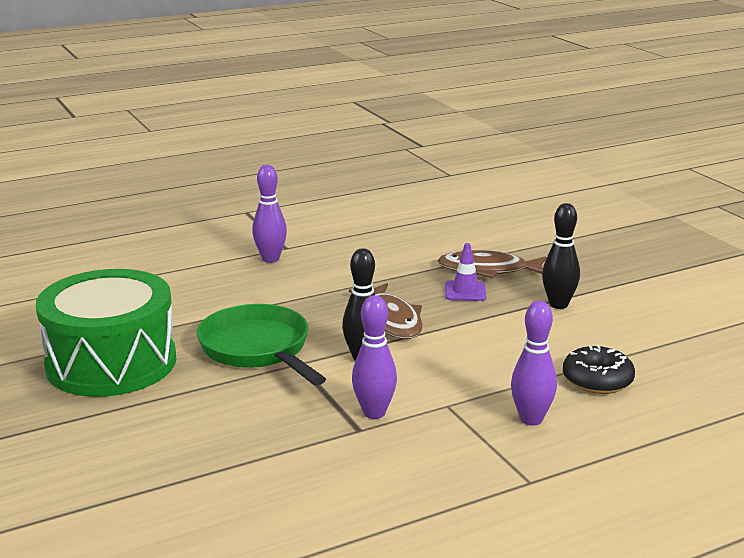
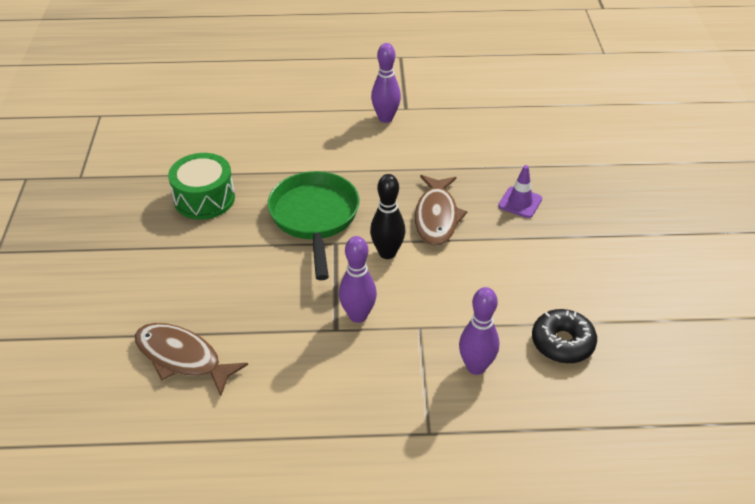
camera: 25 degrees right, 20 degrees up
(111, 363) = (204, 199): green drum -> green drum, size x0.60
(488, 270) = (557, 182): brown fish -> brown fish (182, 358)
(558, 304) = (591, 242): black bowling pin -> none

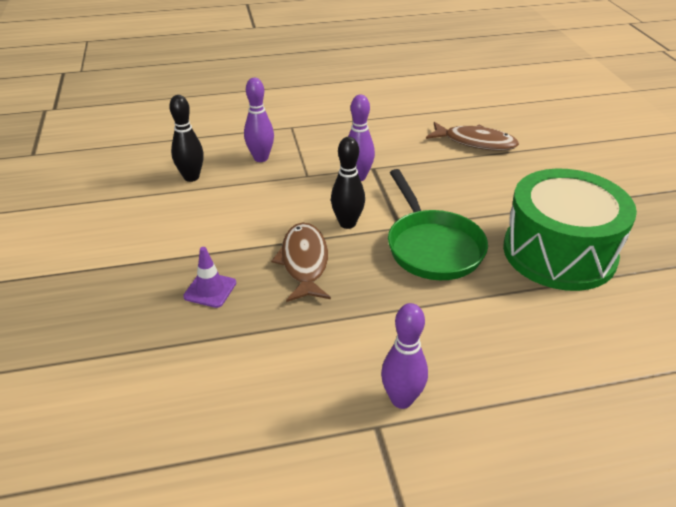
camera: 170 degrees right, 5 degrees down
(204, 199) = (559, 252): green drum -> green drum, size x1.67
(562, 343) = (191, 177): black donut -> black bowling pin

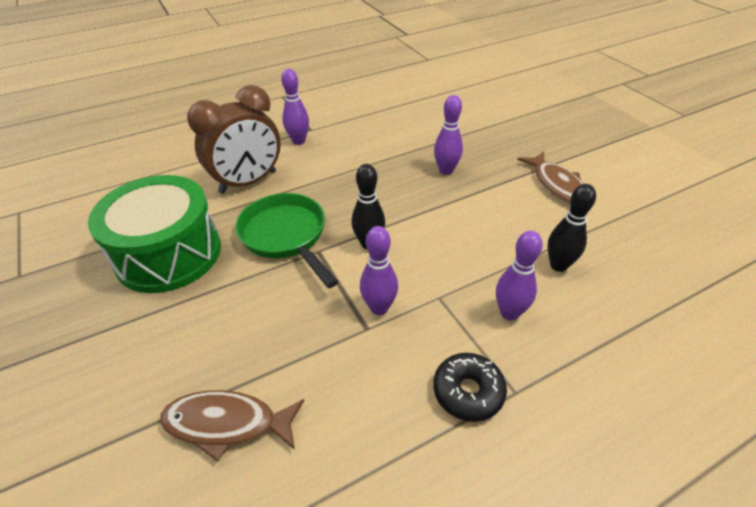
camera: 165 degrees right, 5 degrees up
(210, 290) = (446, 171): purple traffic cone -> purple bowling pin
(304, 262) = (390, 202): brown fish -> brown fish (557, 185)
(320, 131) = (468, 392): none -> black donut
(482, 329) = (248, 182): none -> brown clock

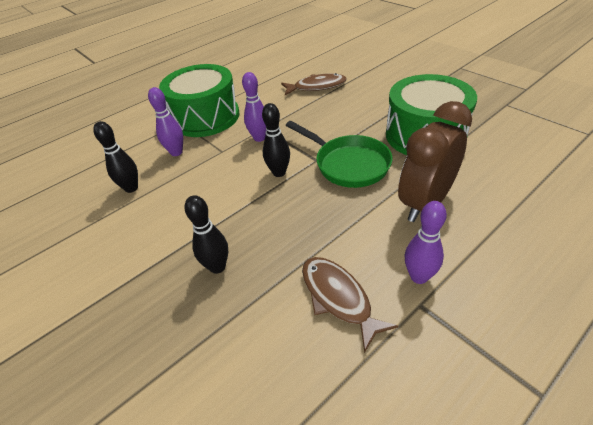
camera: 170 degrees right, 0 degrees up
(446, 171) = (217, 267): purple bowling pin -> black bowling pin
(468, 392) = (205, 117): black donut -> green drum
(557, 185) = (94, 273): brown fish -> brown fish (338, 298)

